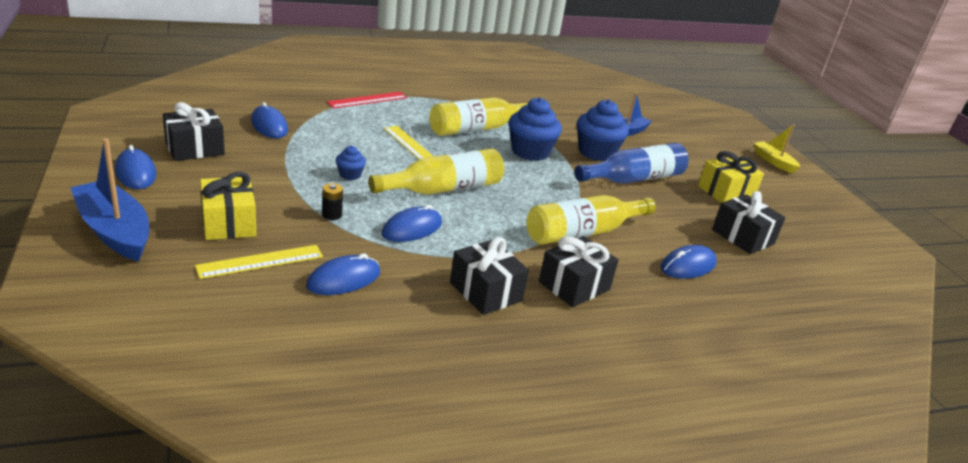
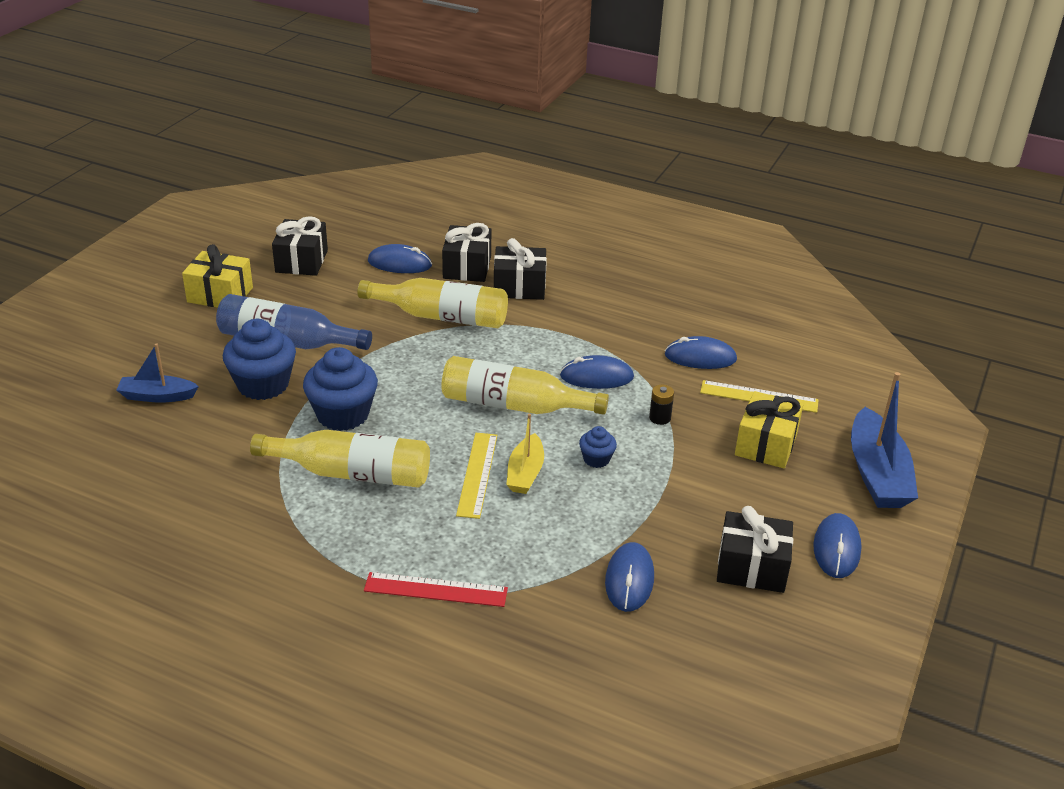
camera: 135 degrees left, 5 degrees up
(486, 291) = (596, 309): black gift -> black gift (467, 267)
(773, 162) = (78, 299): yellow boat -> yellow boat (525, 473)

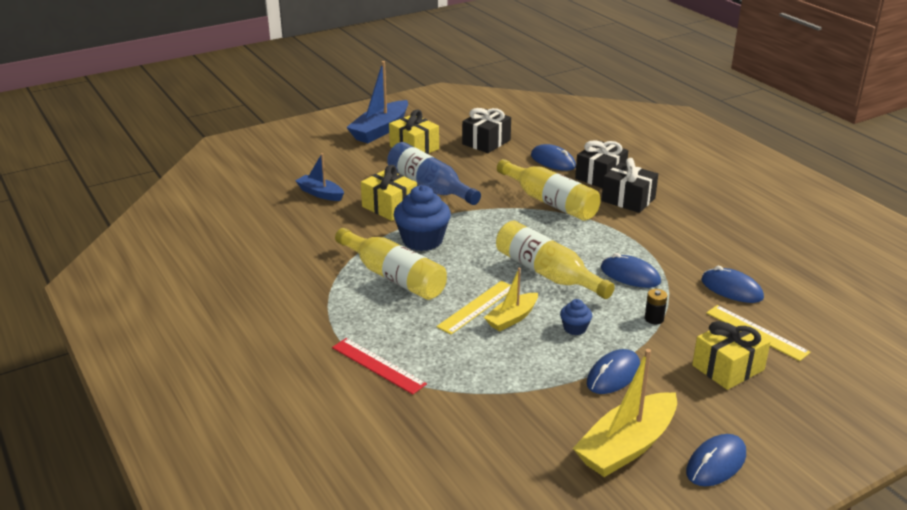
camera: 35 degrees right, 5 degrees down
(263, 385) = (389, 207): blue cupcake -> yellow gift
(629, 580) = (520, 415): blue mouse -> blue mouse (613, 375)
(751, 567) = (627, 446): black gift -> yellow boat
(877, 474) = (812, 425): blue boat -> blue boat (380, 130)

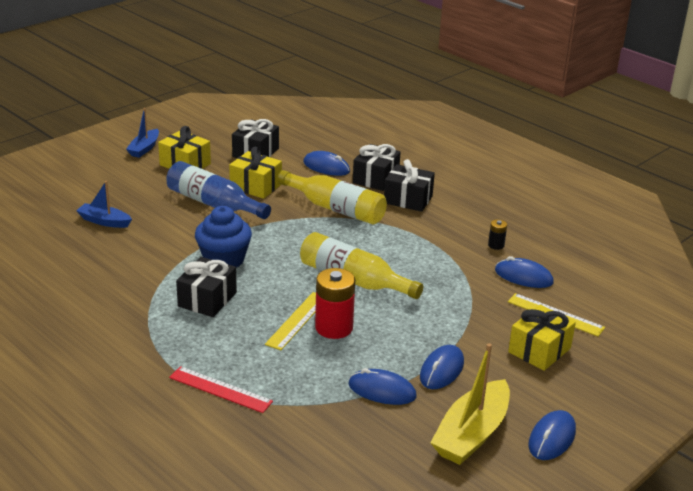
camera: 15 degrees left, 0 degrees up
(380, 130) = (144, 148): blue boat -> blue boat, size x0.59
(389, 207) = (180, 229): yellow gift -> yellow gift (255, 186)
(394, 277) = (207, 299): yellow bottle -> black gift
(512, 318) = (334, 327): yellow boat -> red battery
(575, 328) = (394, 330): blue cupcake -> none
(630, 275) = (430, 273): blue mouse -> blue mouse (382, 390)
(654, 319) = (463, 312): black battery -> black battery (496, 245)

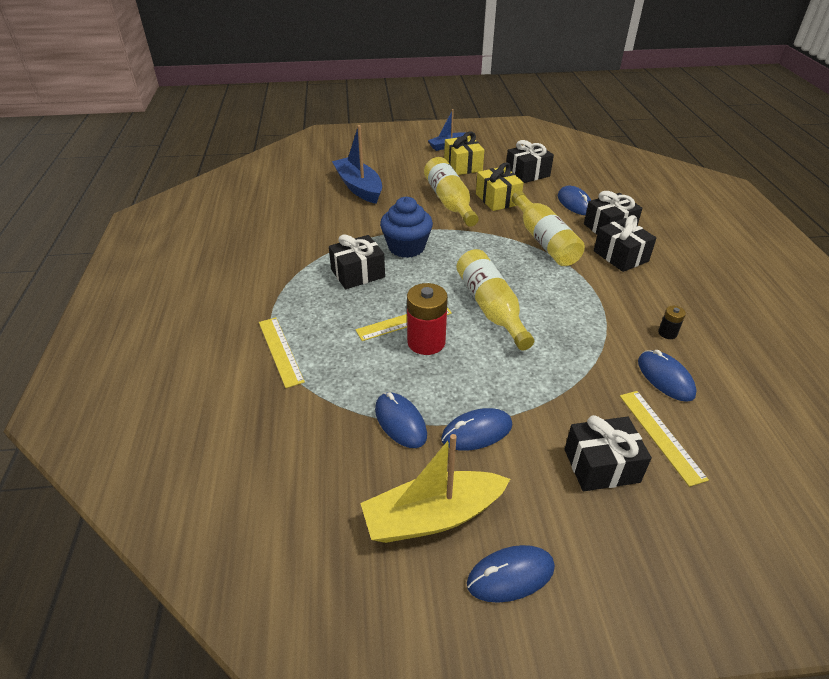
camera: 40 degrees right, 10 degrees up
(104, 221) = (359, 187): blue boat -> blue boat, size x1.69
(213, 204) = (449, 201): blue bottle -> yellow bottle
(220, 389) = (280, 351): red ruler -> yellow ruler
(539, 350) = (601, 465): yellow gift -> black gift

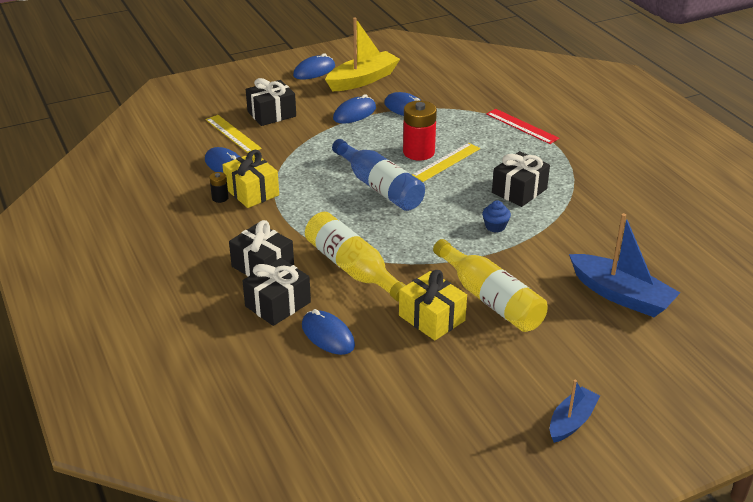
camera: 160 degrees right, 5 degrees down
(280, 351) = (522, 126): yellow ruler -> red ruler
(406, 247) = (495, 226): blue cupcake -> blue cupcake, size x0.49
(463, 166) = (515, 375): yellow gift -> yellow gift (252, 192)
(490, 307) = (380, 187): yellow bottle -> blue bottle
(527, 173) = (411, 381): black gift -> none

